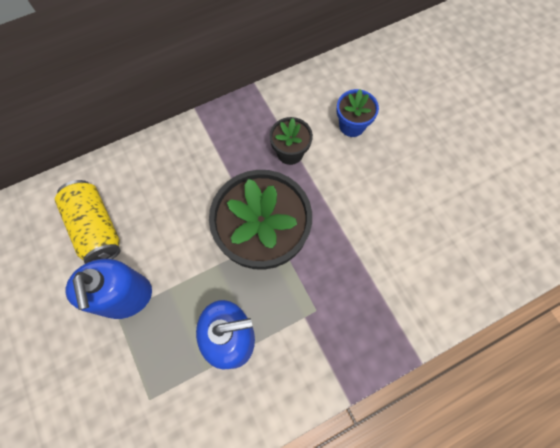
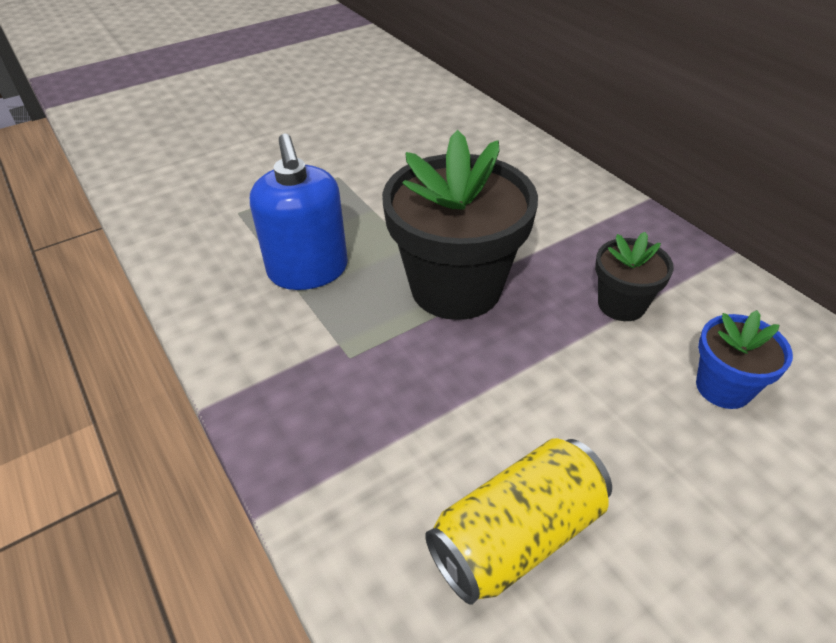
camera: 85 degrees right, 25 degrees down
(96, 228) = (442, 147): yellow can -> yellow can (516, 535)
(125, 296) = (360, 179): blue soap dispenser -> none

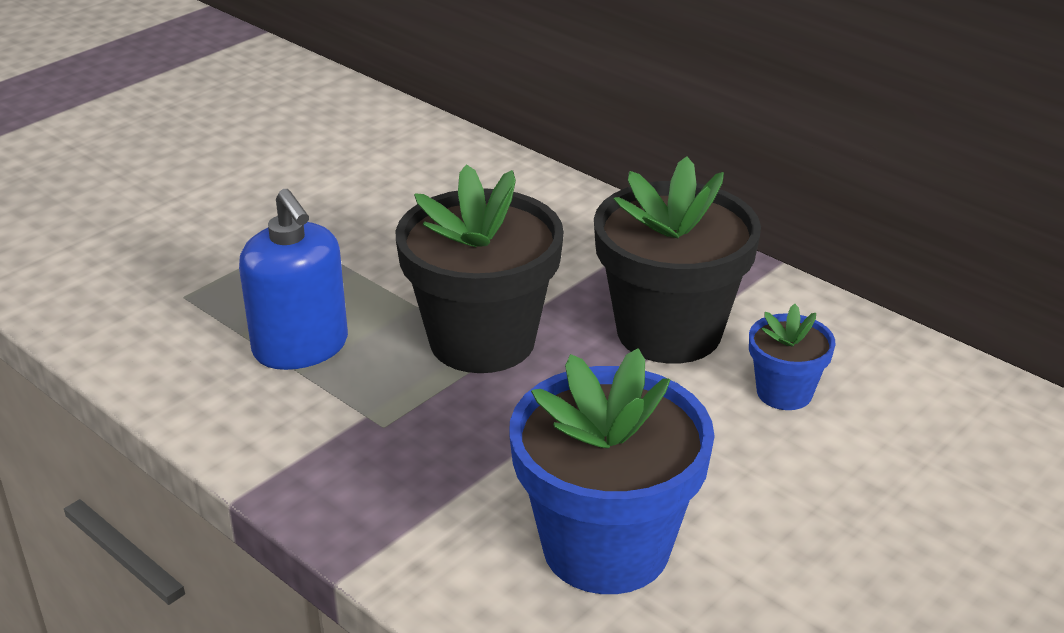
camera: 15 degrees left, 10 degrees down
(516, 535) = (606, 547): yellow can -> blue flower pot
(621, 304) = (669, 331): black flower pot -> black flower pot, size x2.01

